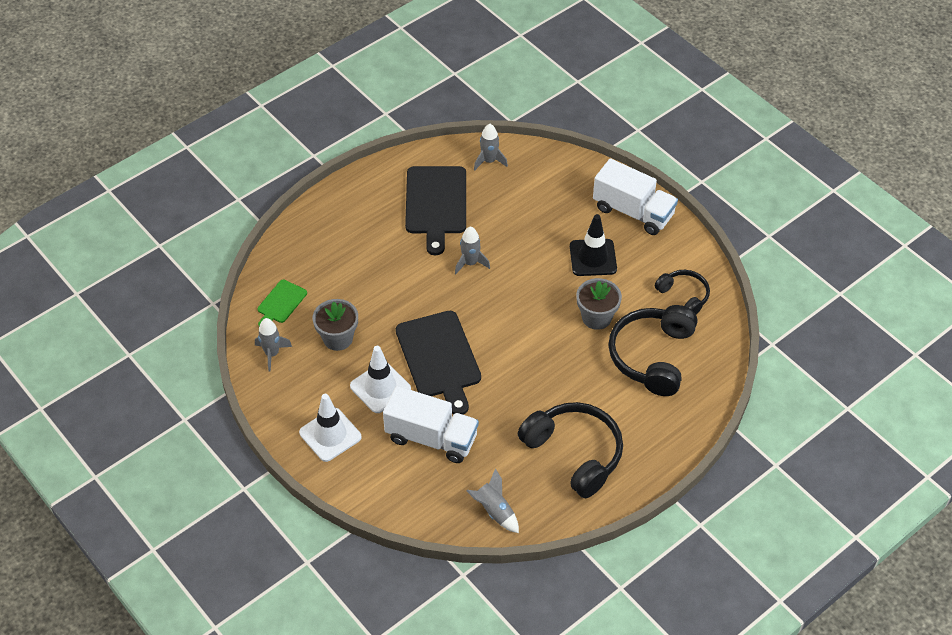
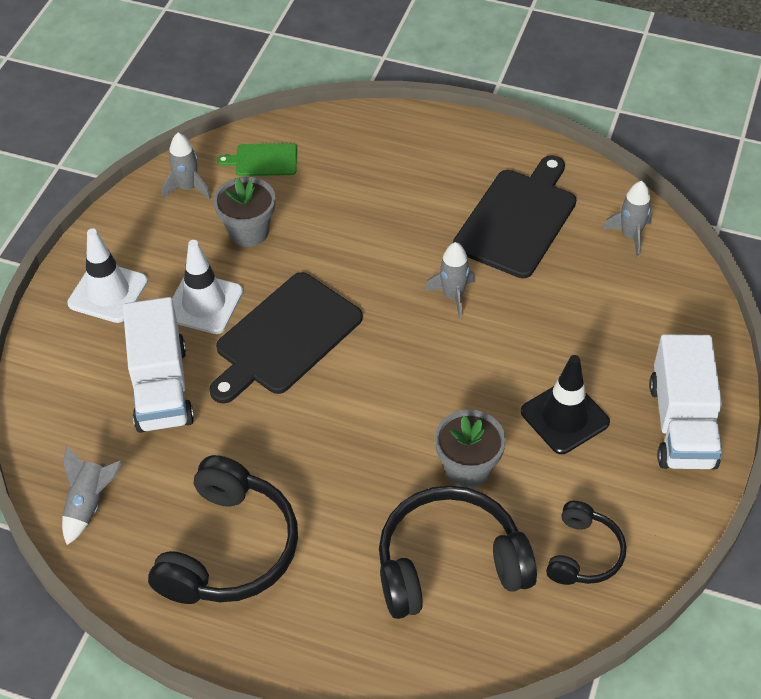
camera: 60 degrees right, 0 degrees up
(436, 204) = (517, 219): black cutting board -> black cutting board turned 150 degrees clockwise

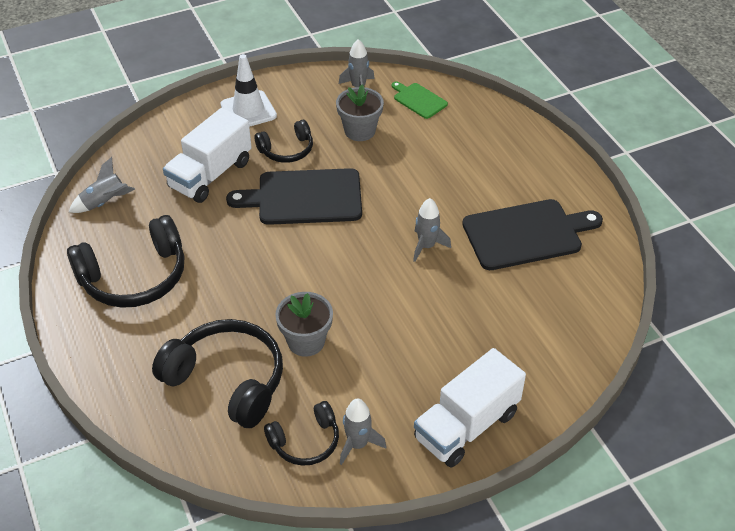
camera: 45 degrees right, 5 degrees down
(204, 304) = (287, 150): white traffic cone -> black headphones
(564, 417) = (400, 361): black traffic cone -> none
(630, 236) = (589, 296): grey rocket -> grey rocket (358, 444)

